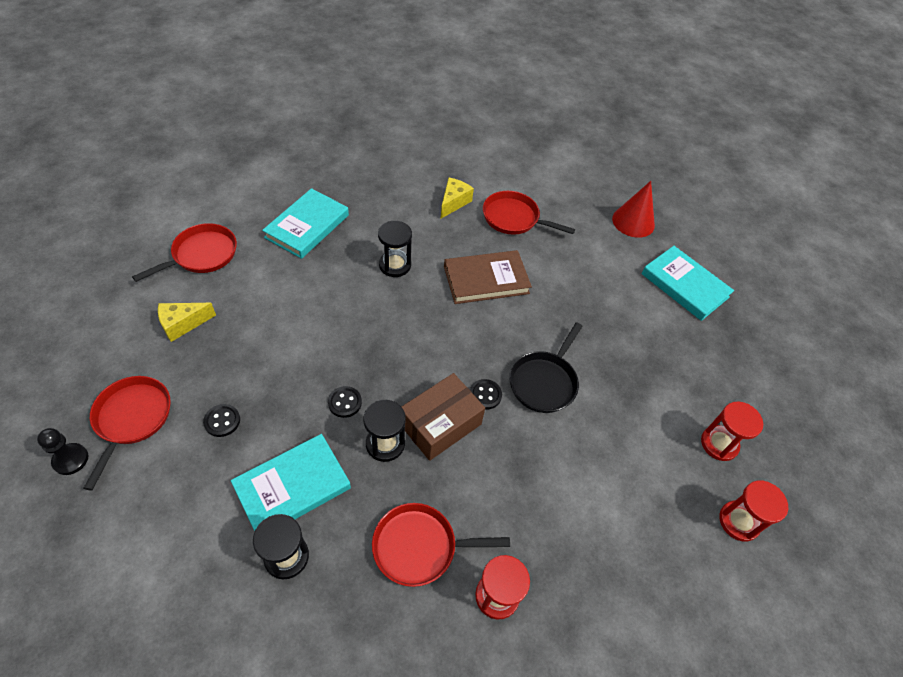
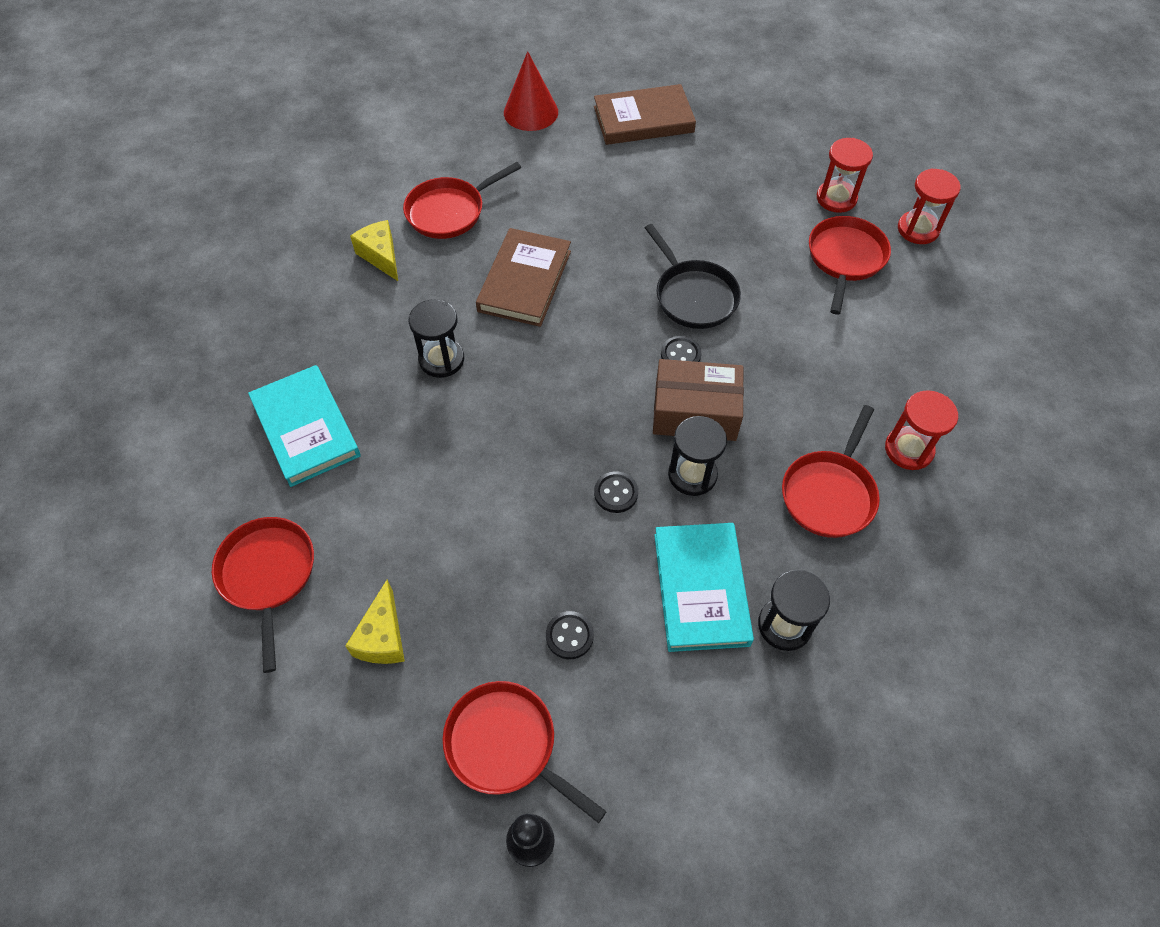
camera: 55 degrees left, 5 degrees up
(440, 424) = (695, 412): brown box -> brown box turned 75 degrees counterclockwise
(660, 474) = (845, 259): none -> red pan
(684, 285) = (643, 120): turquoise book -> brown book

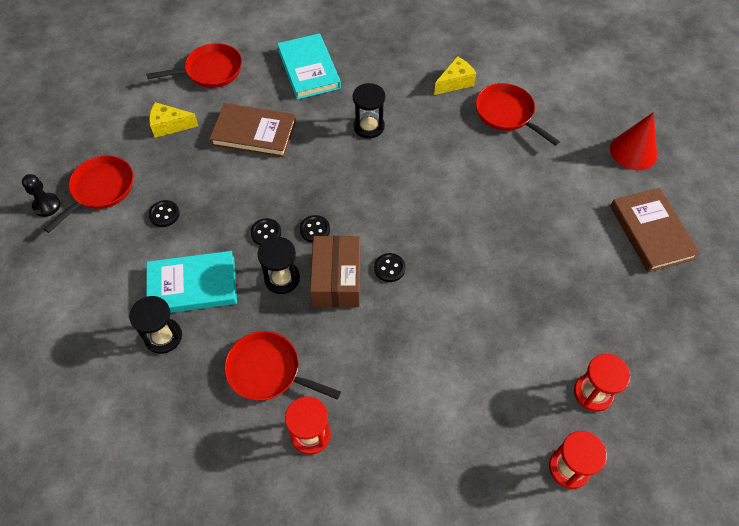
camera: 85 degrees right, 0 degrees up
(306, 428) = (309, 69): turquoise book -> turquoise book turned 75 degrees counterclockwise
(524, 281) = (447, 165): brown book -> brown book (254, 133)
(615, 433) = (315, 229): none -> black button
(693, 296) = (450, 275): black pan -> none
(845, 259) = (515, 397): red pan -> none

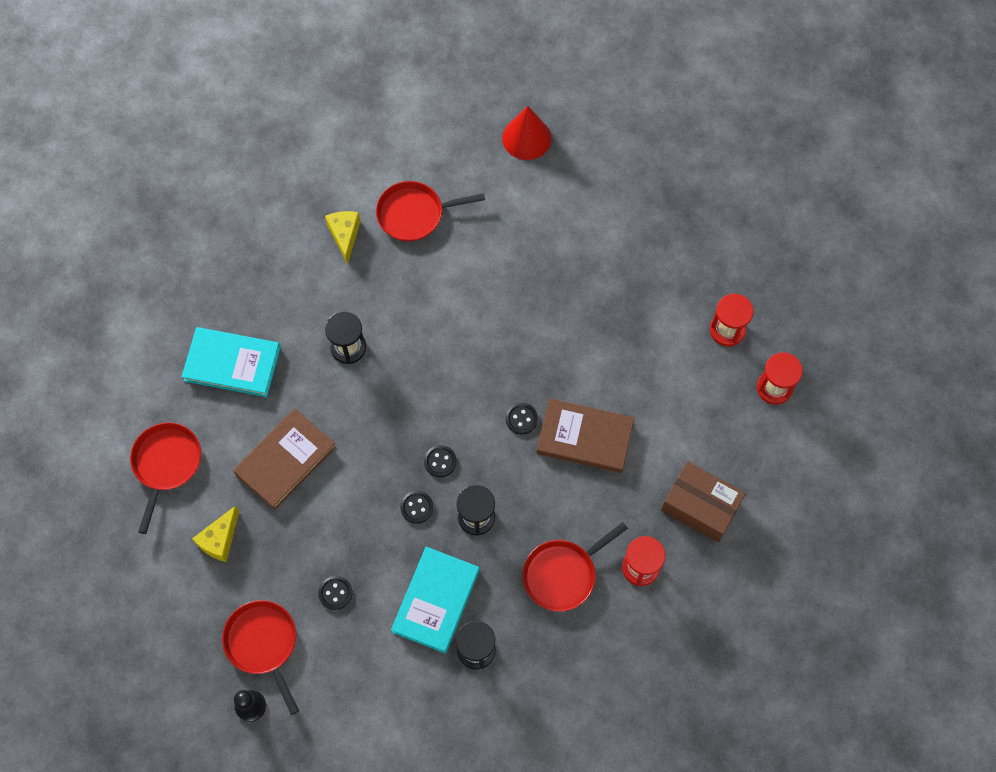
camera: 60 degrees left, 10 degrees up
(336, 279) = (505, 470): brown box -> brown box (700, 506)
(651, 232) = (615, 184): brown book -> brown book (584, 437)

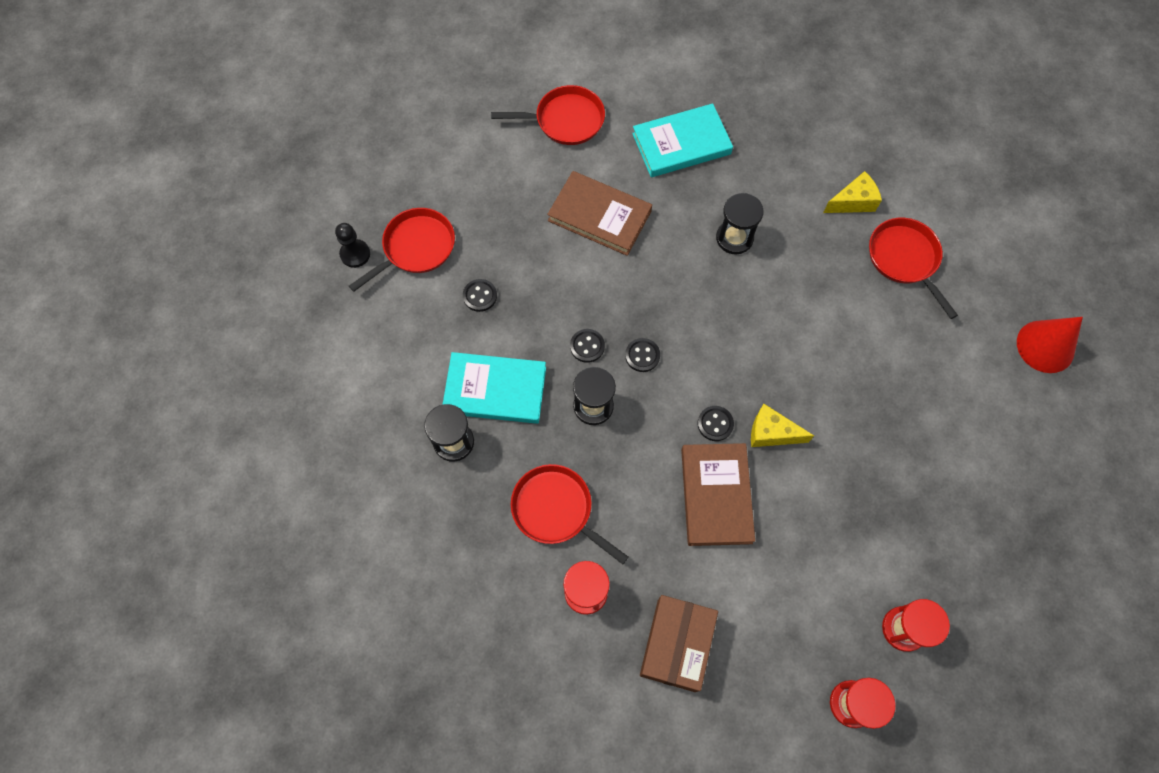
camera: 75 degrees right, 0 degrees up
(220, 540) = (505, 184): yellow cheese -> yellow cheese (771, 433)
(232, 364) = (681, 144): turquoise book -> turquoise book turned 75 degrees clockwise

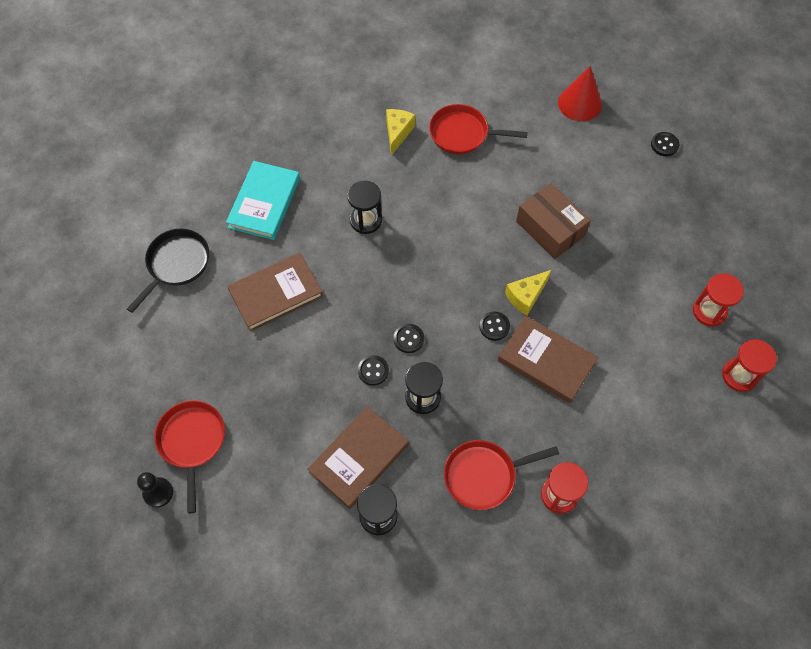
camera: 55 degrees left, 5 degrees down
(480, 296) = (272, 420): black button -> black button (664, 145)
(495, 390) = (359, 458): turquoise book -> brown book
(565, 120) = (176, 264): red pan -> black pan
(676, 645) = (635, 458): brown box -> brown box (550, 229)

